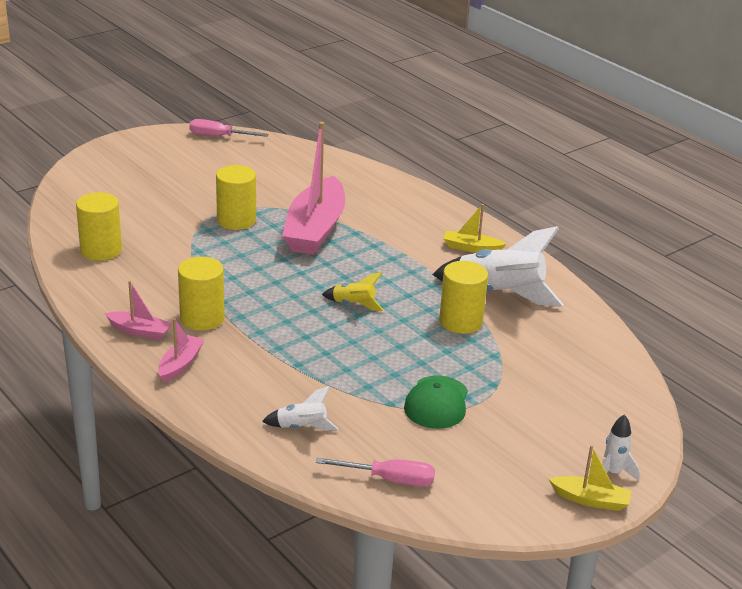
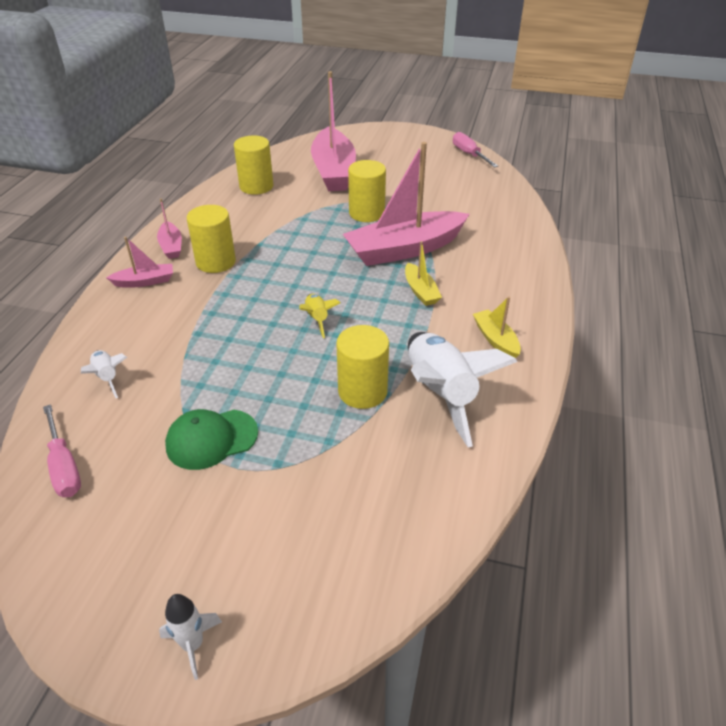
camera: 55 degrees right, 10 degrees up
(140, 204) = (334, 171): none -> pink boat
(590, 500) = (126, 647): yellow boat -> yellow boat (420, 291)

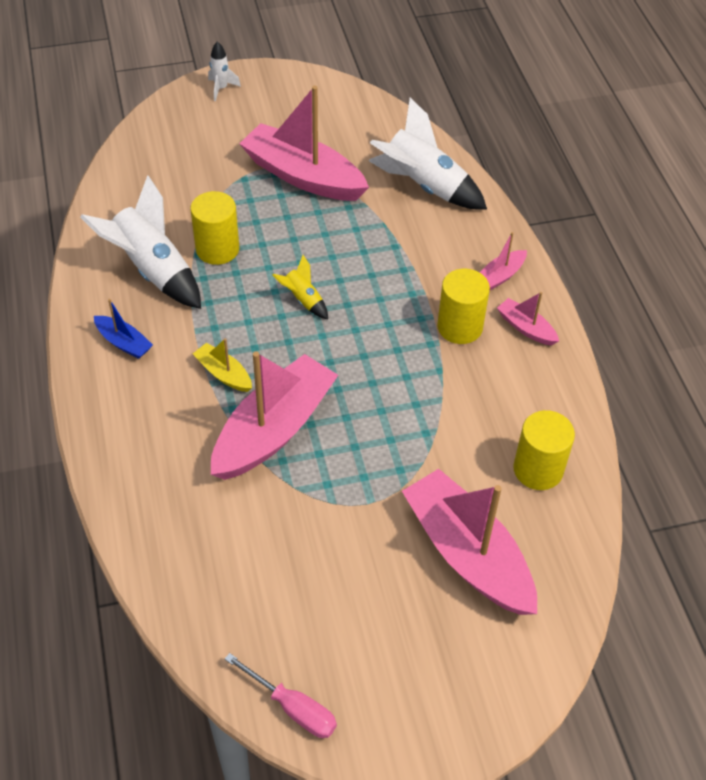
camera: 150 degrees right, 10 degrees up
(64, 466) = (382, 128): pink screwdriver -> none
(107, 378) = (423, 186): white rocket -> white rocket, size x2.08
(211, 439) = (303, 176): green cap -> pink boat
(366, 213) = (359, 477): yellow cylinder -> none
(495, 339) = (124, 343): yellow boat -> blue boat

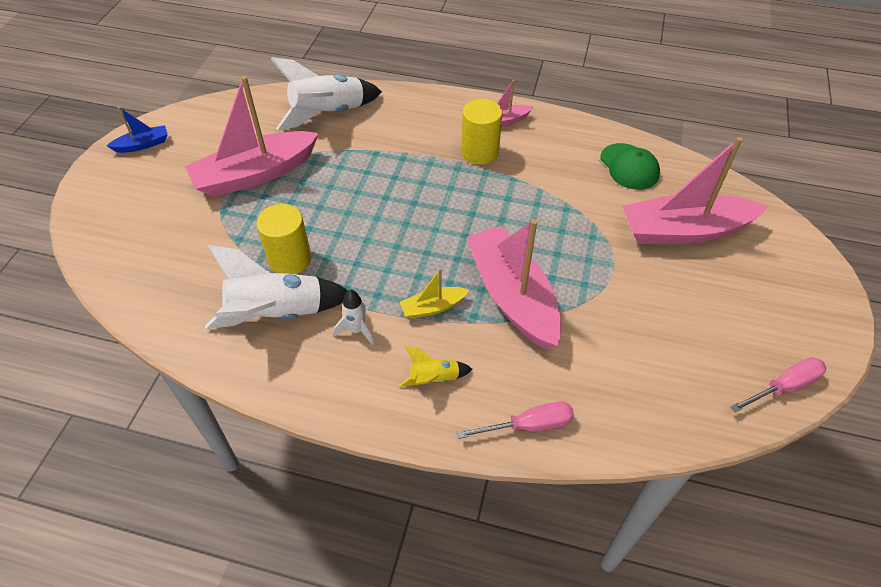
camera: 60 degrees left, 0 degrees up
(124, 343) = (348, 367): blue boat -> blue boat (143, 145)
(130, 496) = (529, 425): none -> pink screwdriver
(221, 88) = (99, 185): white rocket -> white rocket (357, 330)
(303, 300) = (389, 226): yellow rocket -> yellow rocket (434, 379)
(499, 276) = (447, 113): pink boat -> none
(538, 469) = (629, 167): yellow cylinder -> green cap

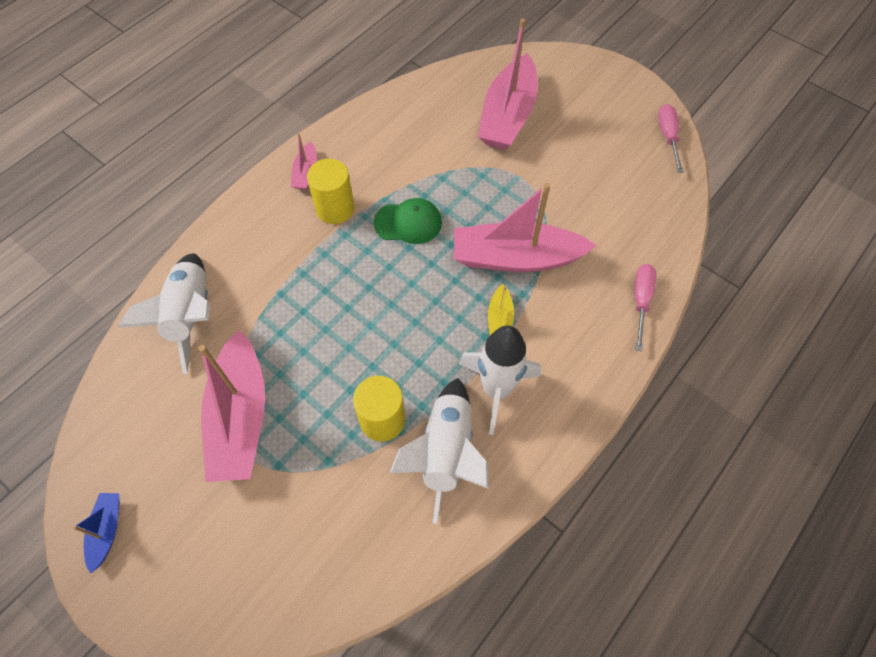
camera: 65 degrees left, 10 degrees up
(357, 330) = (496, 389): white rocket -> white rocket, size x2.08
(434, 379) = (573, 349): yellow rocket -> none
(629, 167) = (420, 113): green cap -> green cap (408, 223)

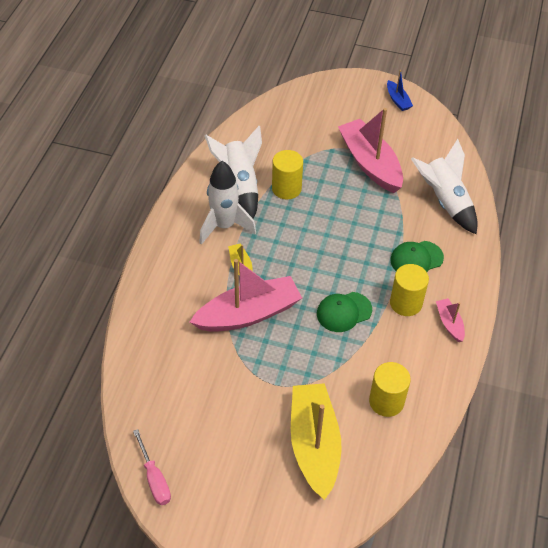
camera: 155 degrees right, 10 degrees down
(285, 253) = (416, 259): none -> green cap
(419, 127) = (386, 401): none -> yellow cylinder
(508, 116) = (314, 444): pink boat -> yellow boat
(641, 301) = (143, 314): pink screwdriver -> none

